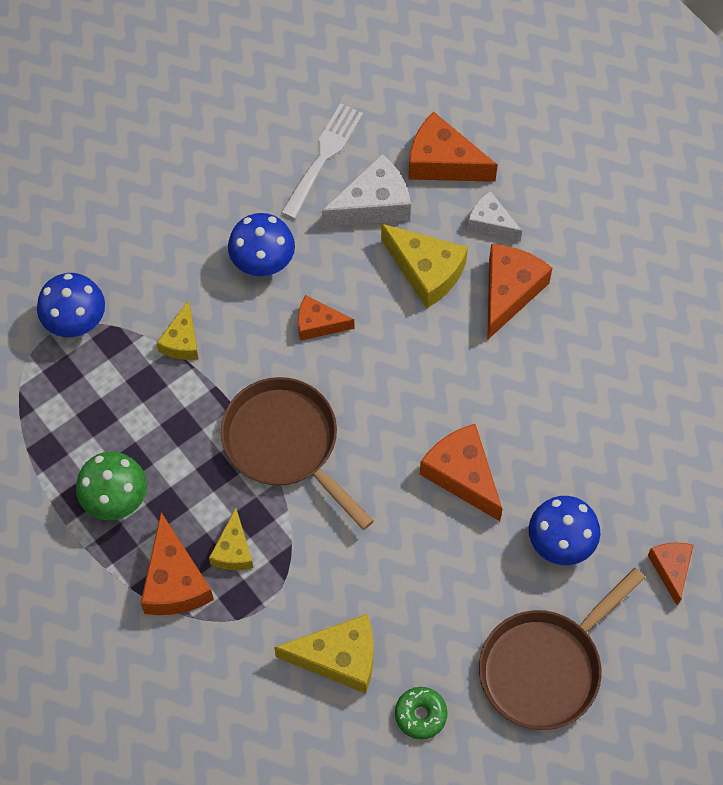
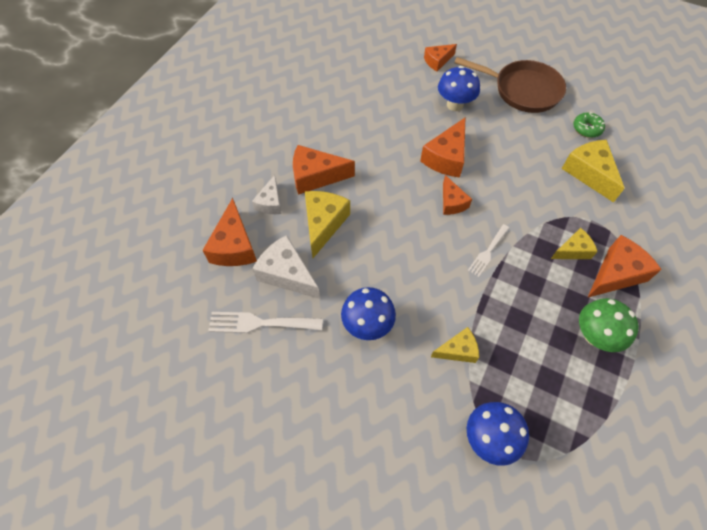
camera: 115 degrees left, 5 degrees down
(286, 444) = (488, 252): brown pan -> white fork
(318, 324) = (395, 269): orange cheese -> orange cheese (452, 202)

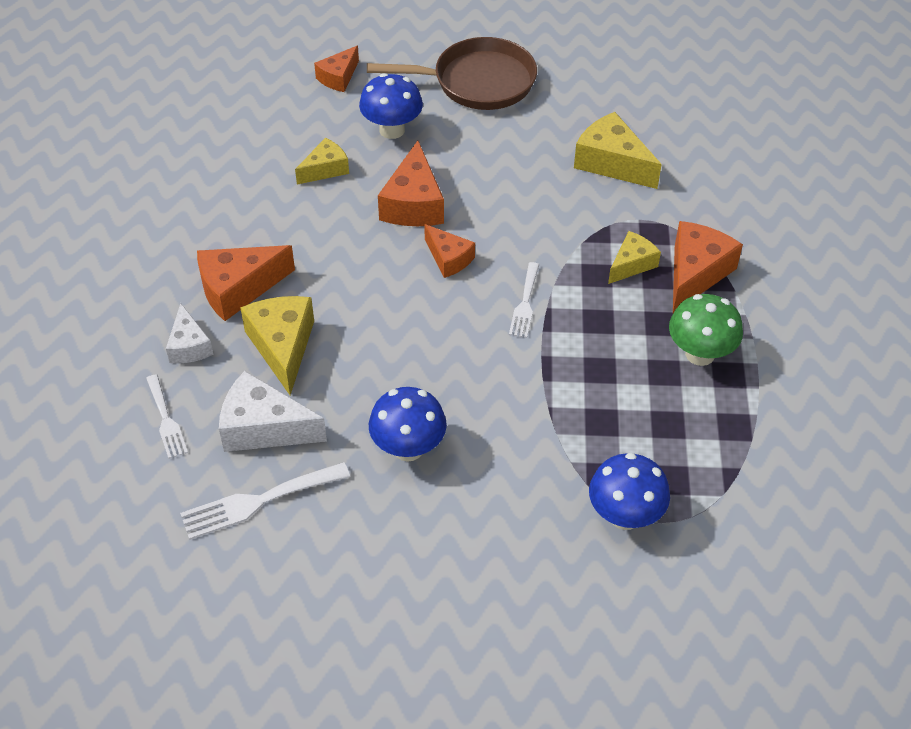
camera: 25 degrees left, 10 degrees down
(234, 246) = (166, 420): orange cheese -> white fork
(458, 350) = (540, 433): yellow cheese -> yellow cheese (325, 169)
(587, 128) = (585, 106): green donut -> none

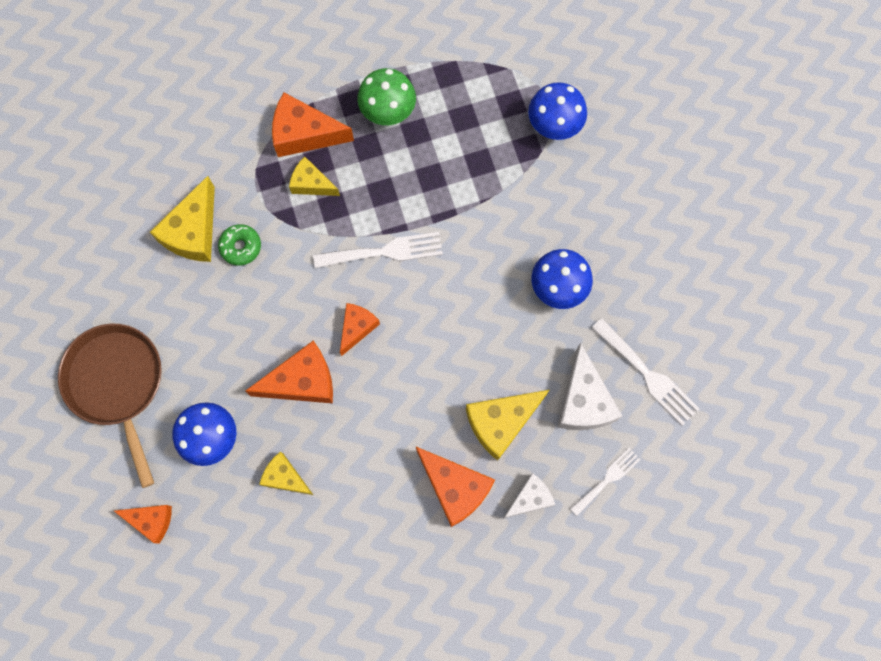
camera: 110 degrees left, 25 degrees up
(525, 304) = (385, 251): white fork -> white fork, size x1.56
(580, 193) = (241, 247): none -> green donut

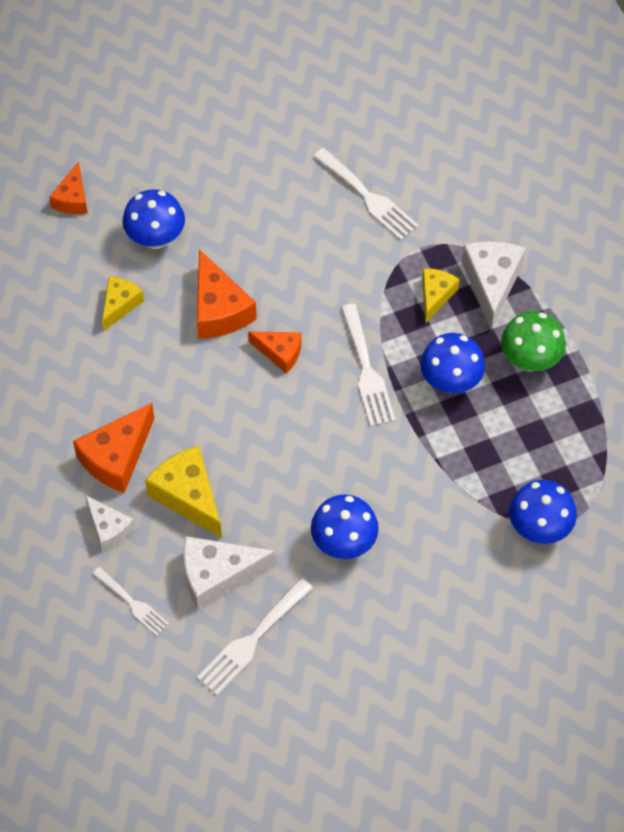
camera: 85 degrees right, 15 degrees down
(117, 384) = (204, 154): brown pan -> none
(193, 232) = (368, 197): yellow cheese -> white fork
(241, 247) = (357, 240): green donut -> none
(304, 134) = (491, 283): orange cheese -> white cheese
(403, 181) = (450, 381): none -> blue mushroom

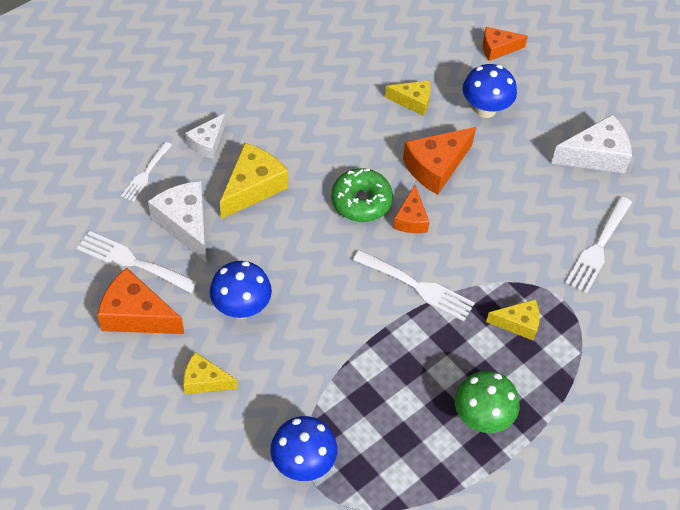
camera: 70 degrees right, 5 degrees down
(117, 457) = (272, 133): orange cheese -> orange cheese (136, 315)
(242, 393) = (361, 201): none -> green donut
(367, 371) = (418, 287): white fork -> white fork turned 120 degrees counterclockwise
(423, 598) = (204, 381): none -> yellow cheese
(450, 381) = (432, 355): blue mushroom -> none
(491, 283) = (551, 367): white cheese -> white cheese (595, 155)

